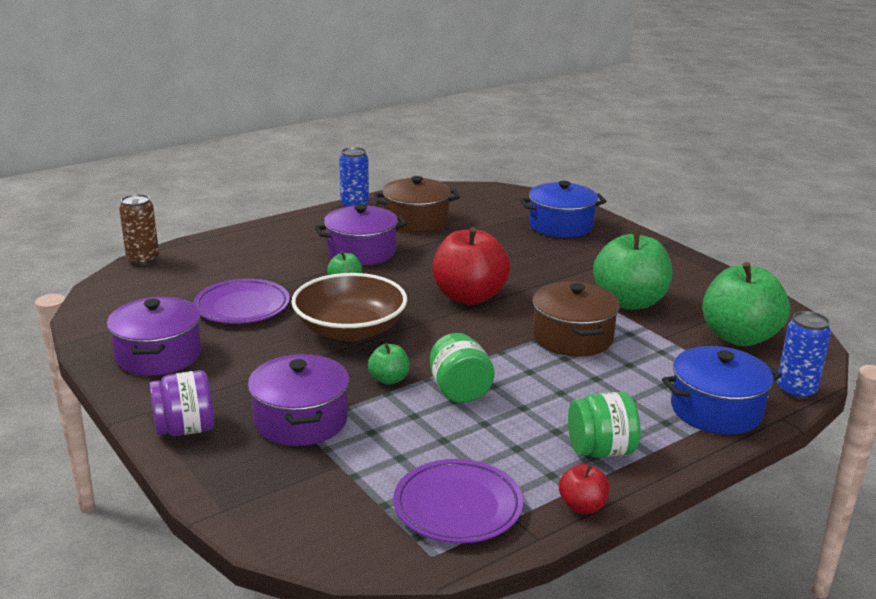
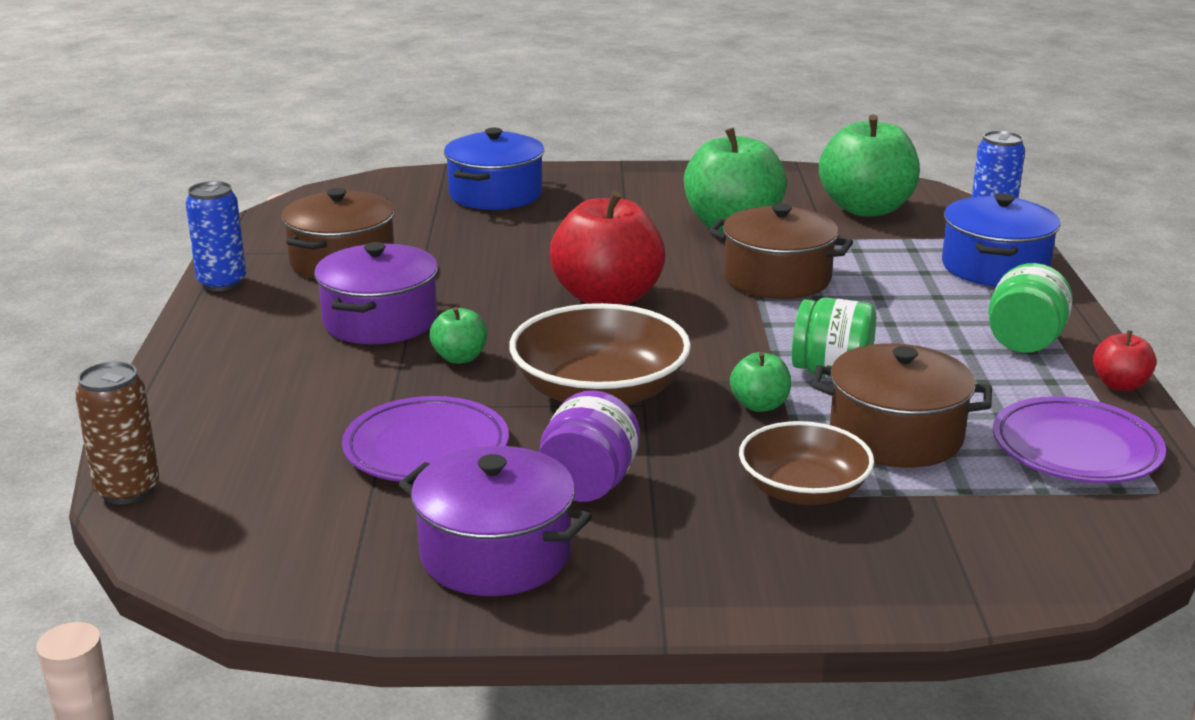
camera: 55 degrees left, 0 degrees up
(185, 429) = (744, 583): purple jar -> purple jar (588, 485)
(301, 420) = (803, 490): purple pot -> brown bowl
(401, 434) = (896, 435): none -> brown pot

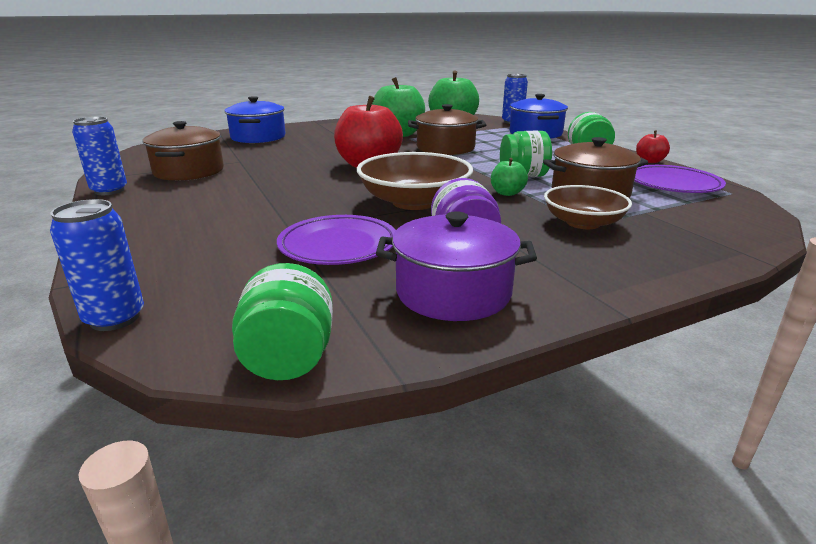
camera: 25 degrees left, 0 degrees up
(127, 490) = (115, 318): brown can -> blue can
(254, 584) = (288, 359): none -> green jar
(380, 321) = (240, 192): purple pot -> none
(460, 358) = (311, 200): green apple -> none

